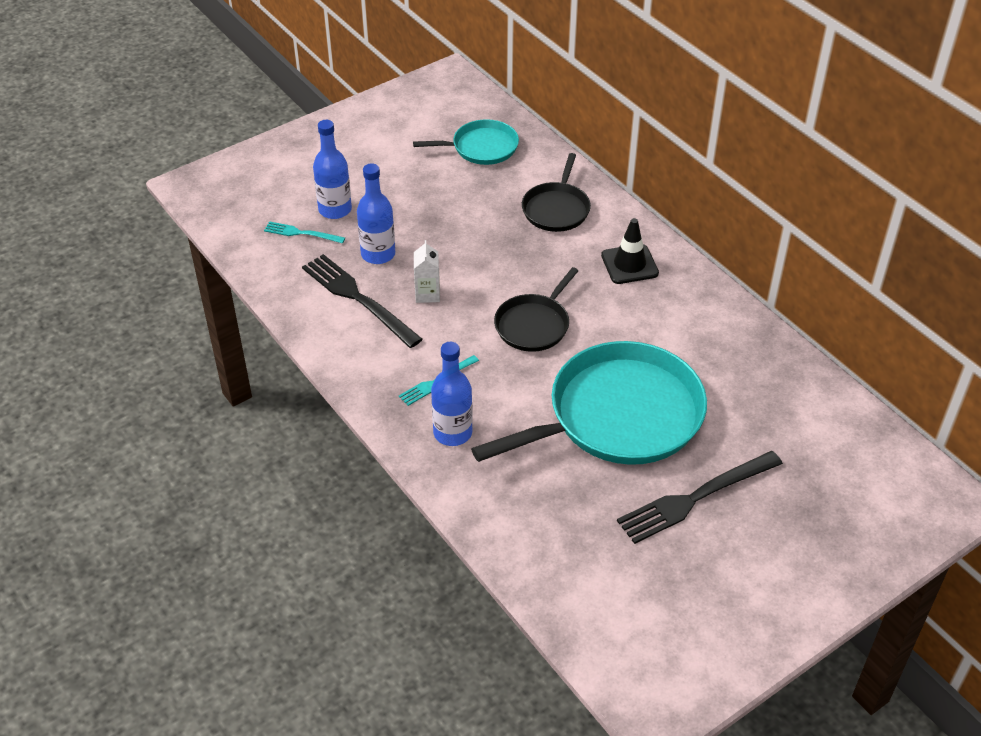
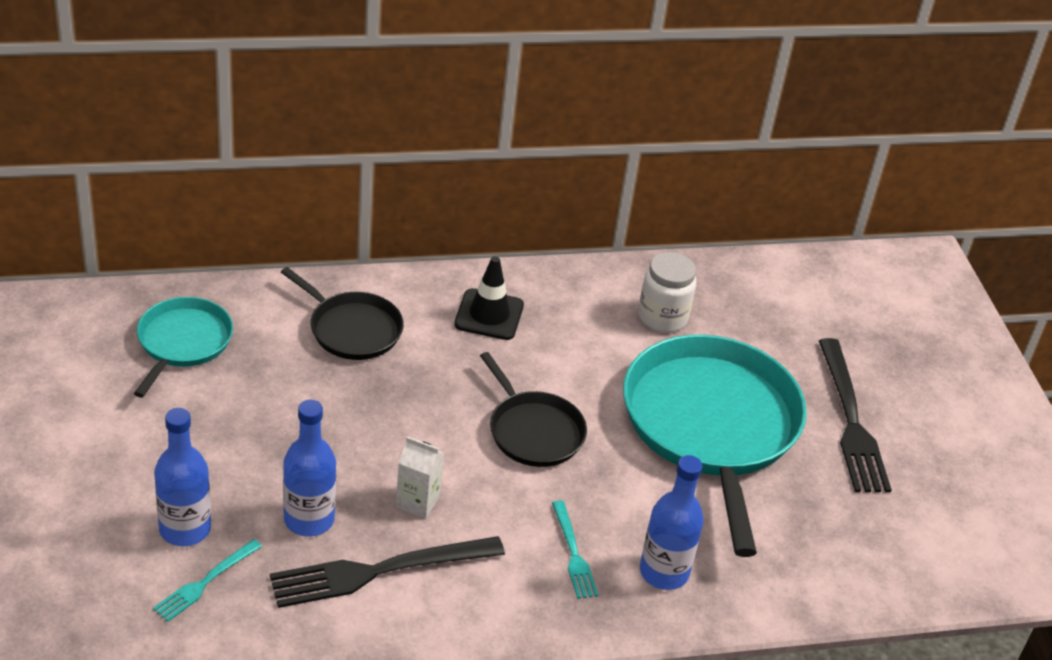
camera: 70 degrees left, 5 degrees down
(713, 353) = (662, 317): none -> white jar

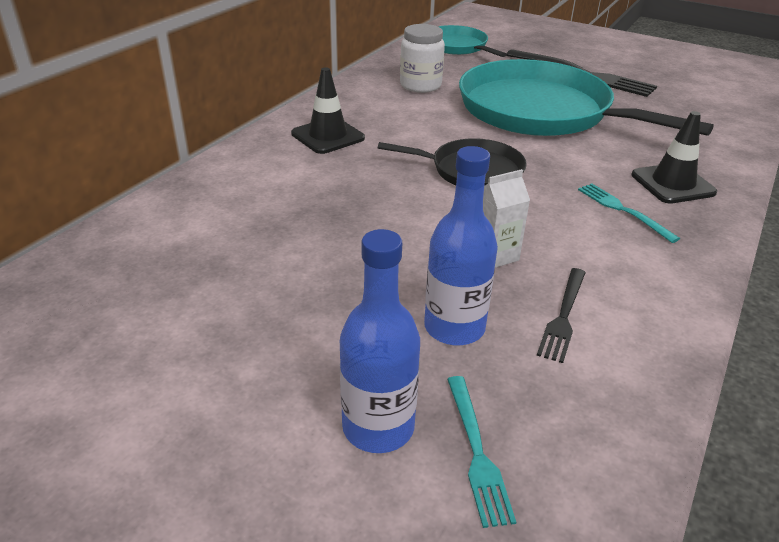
camera: 45 degrees left, 5 degrees down
(182, 342) = (117, 294): turquoise pan -> turquoise pan (457, 46)
(352, 329) = (251, 196): black pan -> none
(378, 571) = (563, 316): black fork -> black fork, size x0.53
(573, 553) = (623, 210): turquoise fork -> turquoise fork turned 150 degrees counterclockwise
(664, 572) = (672, 184): blue bottle -> black traffic cone

